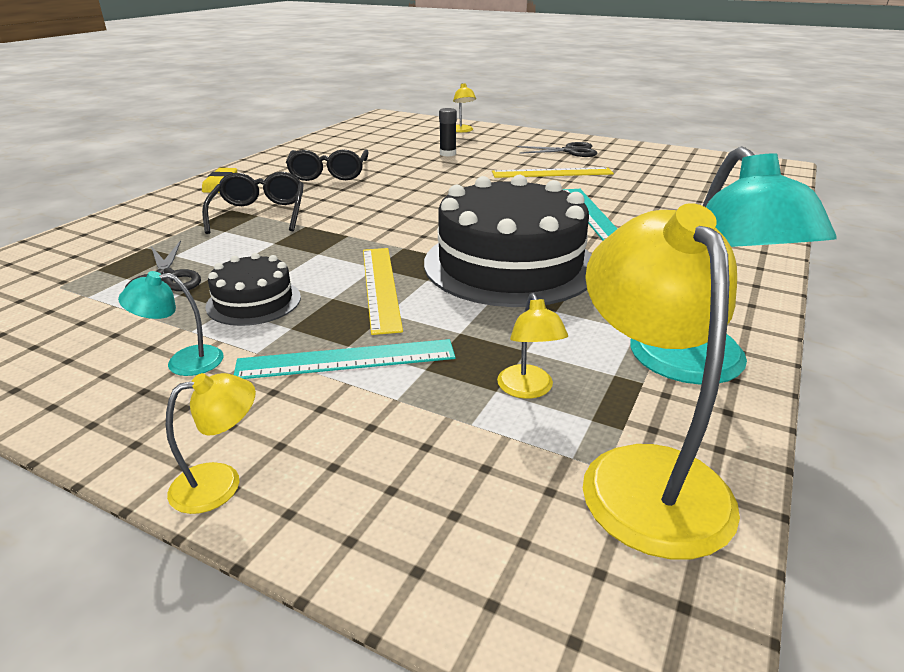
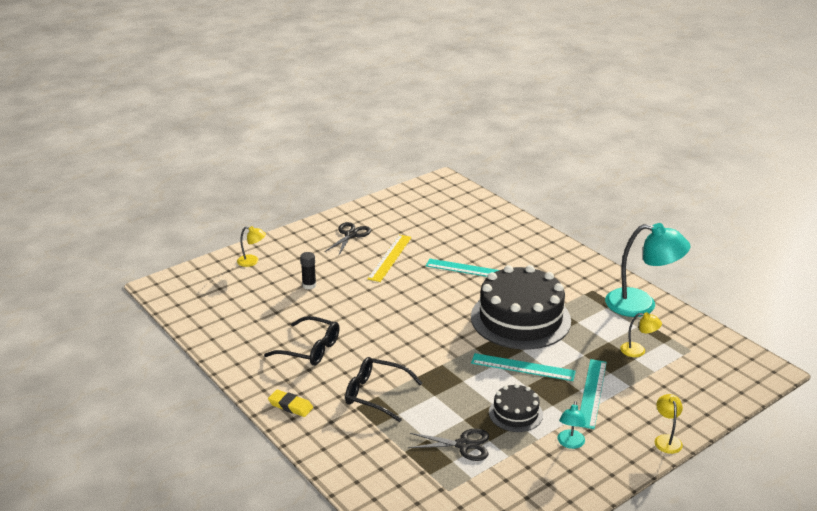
camera: 65 degrees left, 0 degrees up
(380, 287) = (523, 367): yellow ruler -> turquoise ruler
(644, 474) = (697, 343): yellow lamp -> none

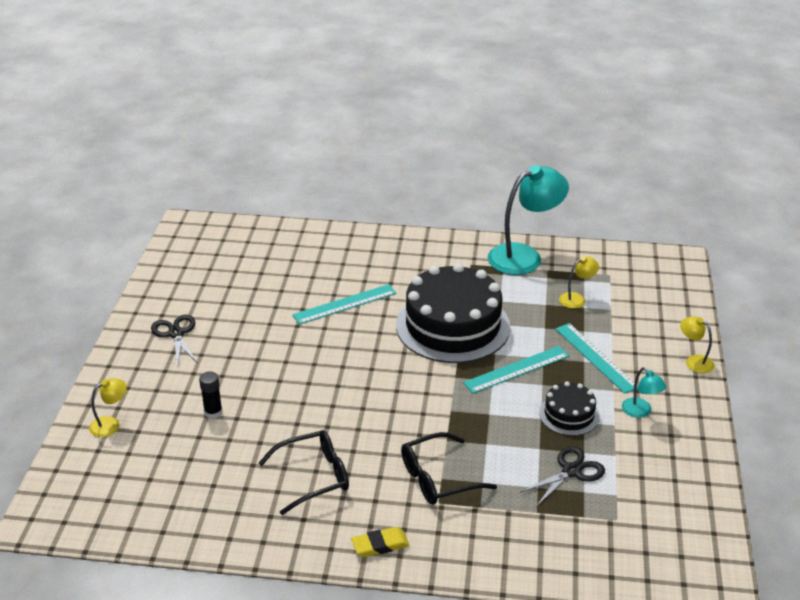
camera: 45 degrees left, 5 degrees up
(390, 257) = (252, 335): yellow ruler -> none

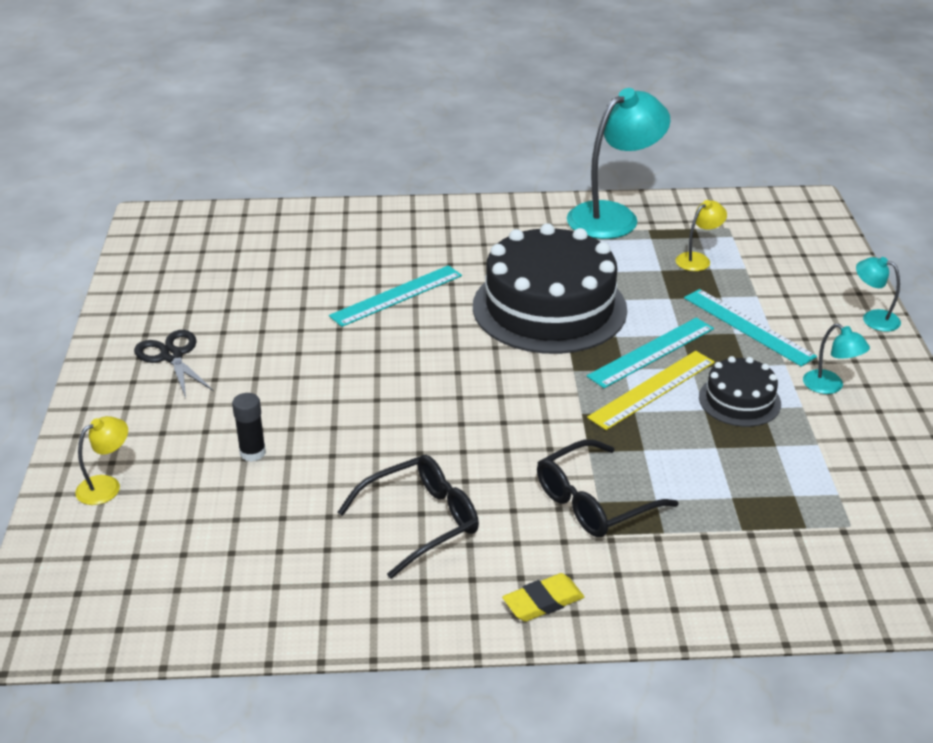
camera: 10 degrees left, 0 degrees up
(507, 398) = (652, 389): none -> yellow ruler
(571, 471) = (769, 471): black scissors -> none
(694, 361) = (873, 318): yellow lamp -> turquoise lamp

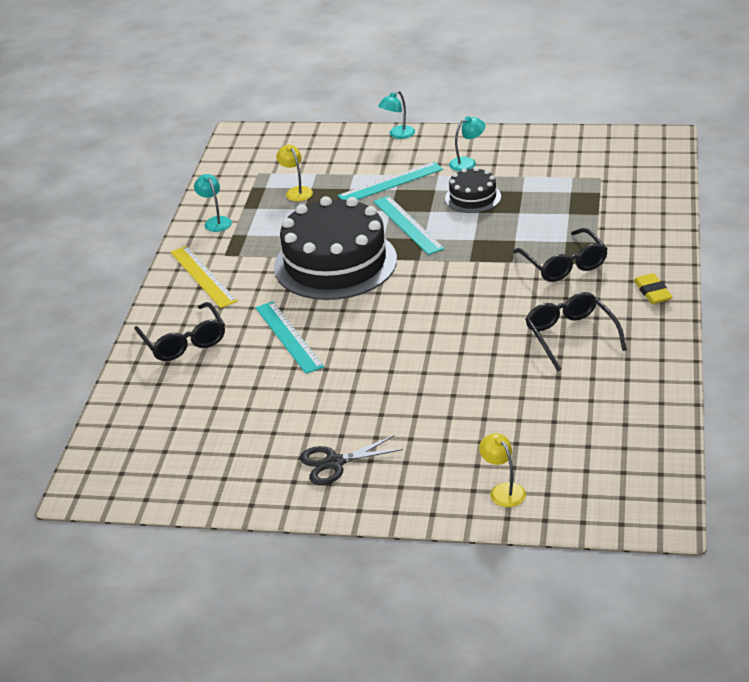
camera: 75 degrees left, 0 degrees up
(252, 453) = (479, 414): black glue stick -> none
(381, 233) = (184, 342): none -> black glasses
(613, 216) = (215, 221): turquoise lamp -> turquoise lamp, size x0.47
(652, 389) = (451, 229): yellow ruler -> yellow ruler (203, 276)

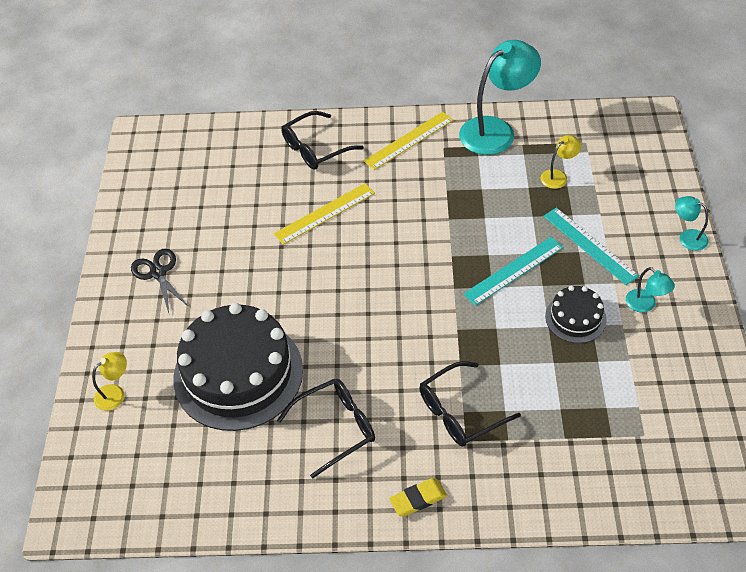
camera: 80 degrees right, 15 degrees up
(215, 221) = (496, 130): turquoise lamp -> turquoise lamp, size x2.15
(288, 337) = (325, 213): turquoise ruler -> yellow ruler
(335, 263) = (440, 226): black cake -> black cake (238, 373)

